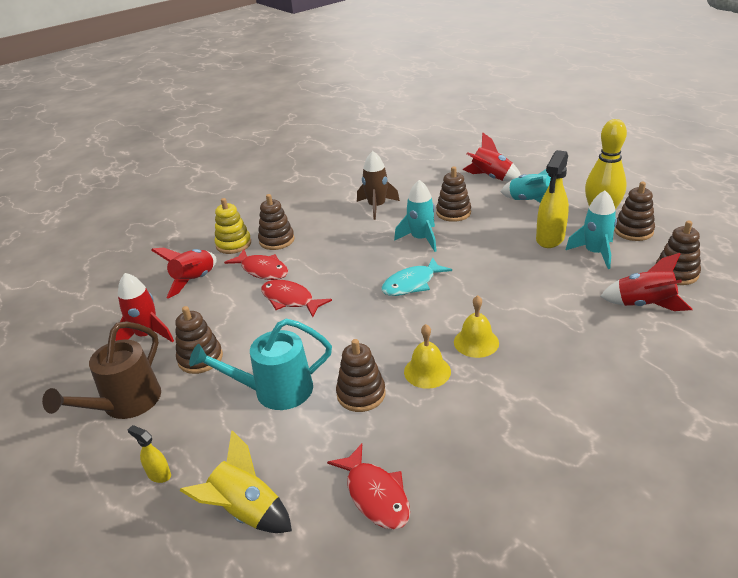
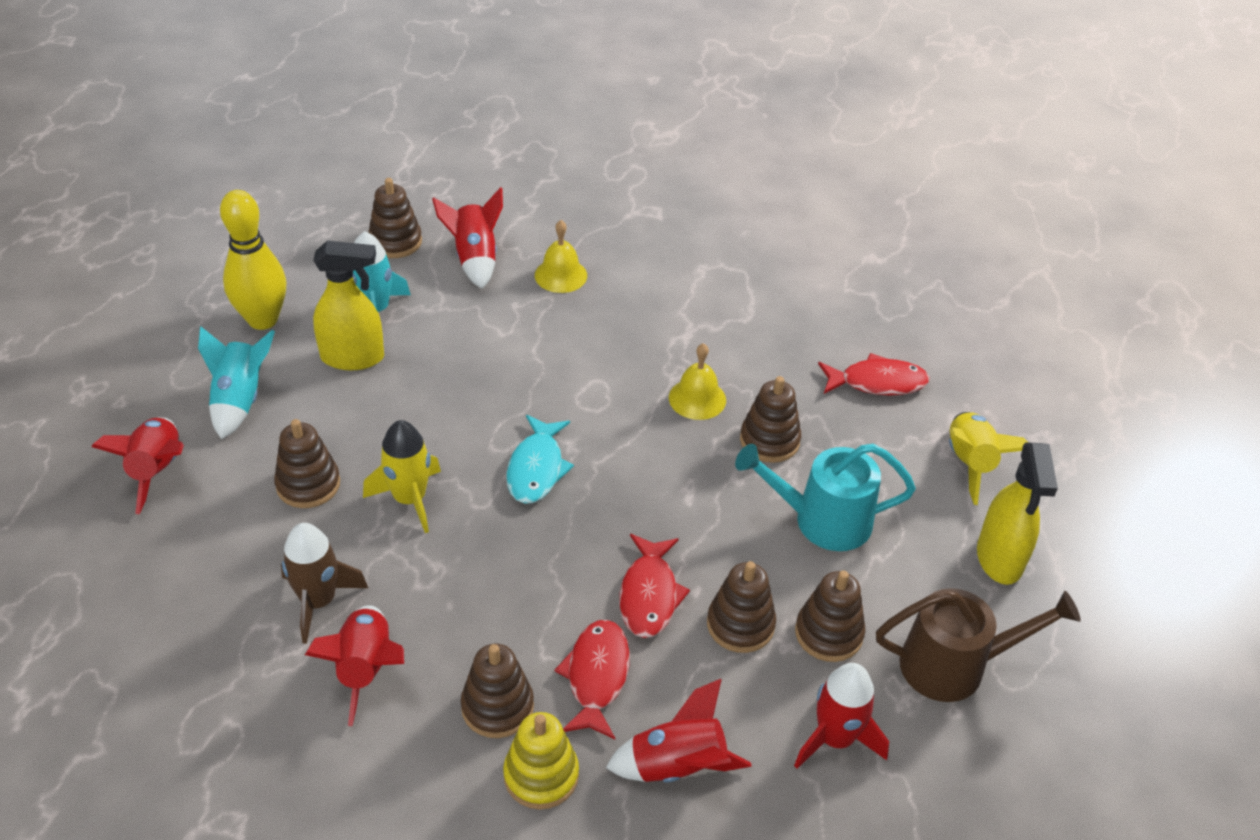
camera: 125 degrees left, 10 degrees up
(159, 474) = (999, 559): yellow spray bottle -> yellow spray bottle, size x2.06
(274, 391) = (821, 520): turquoise watering can -> turquoise watering can turned 135 degrees clockwise
(329, 213) = (365, 669): none -> red rocket
(375, 495) = (877, 382): red fish -> red fish turned 60 degrees clockwise
(412, 284) = (537, 469): turquoise fish -> turquoise fish turned 75 degrees clockwise
(421, 239) = (409, 499): turquoise rocket -> yellow rocket
(476, 342) = (622, 373): yellow bell -> yellow bell (561, 275)
(633, 231) = (302, 285): brown stacking toy -> brown stacking toy (740, 625)

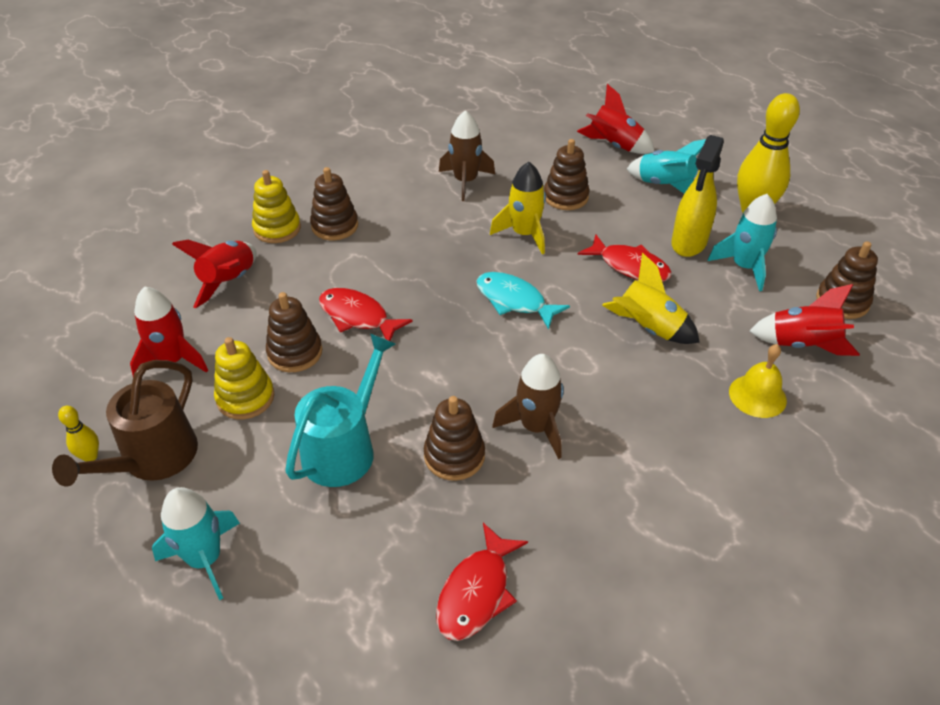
camera: 120 degrees right, 0 degrees up
(365, 669) = (403, 187): red rocket -> none
(596, 676) = (318, 270): red fish -> red fish (630, 266)
(697, 399) = (536, 427): yellow bell -> brown rocket
(828, 633) = (245, 398): brown stacking toy -> yellow stacking toy
(970, 464) = (319, 610): yellow rocket -> yellow rocket (648, 328)
(996, 724) = (90, 456): none -> yellow bowling pin
(999, 559) = (205, 559): yellow spray bottle -> turquoise rocket

